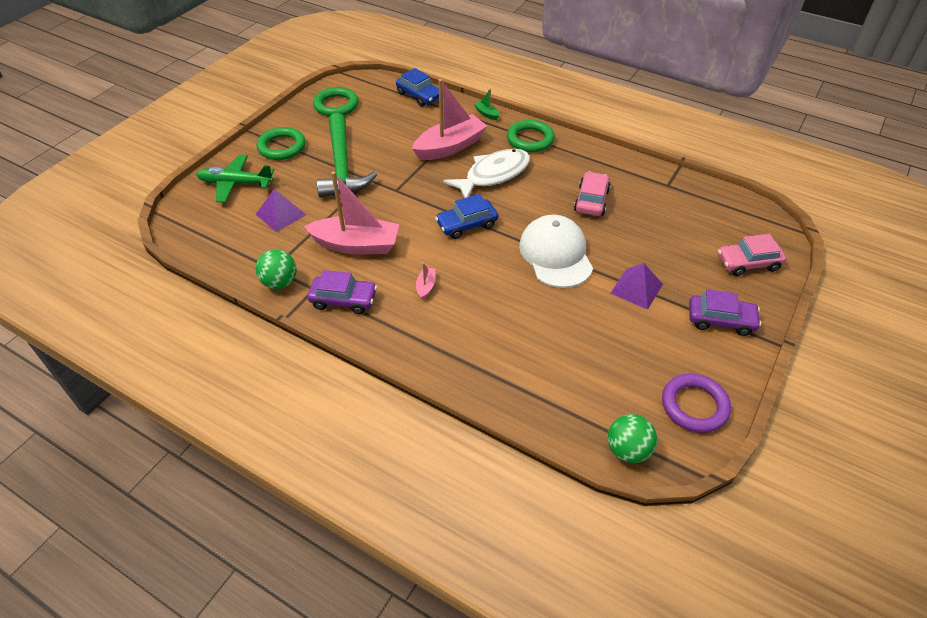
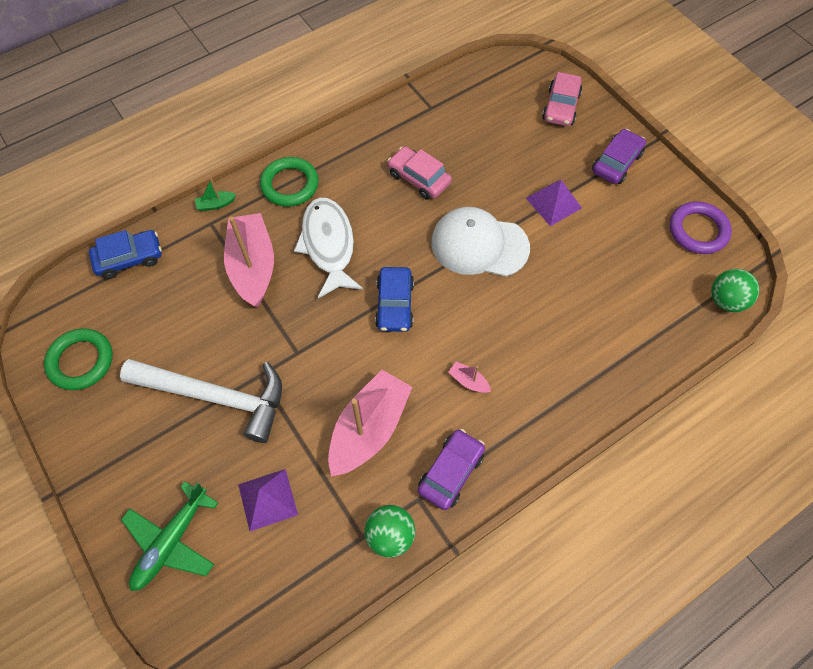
camera: 65 degrees left, 15 degrees up
(282, 147) = (128, 458): green ring -> none
(342, 166) = (215, 396): green hammer -> white hammer

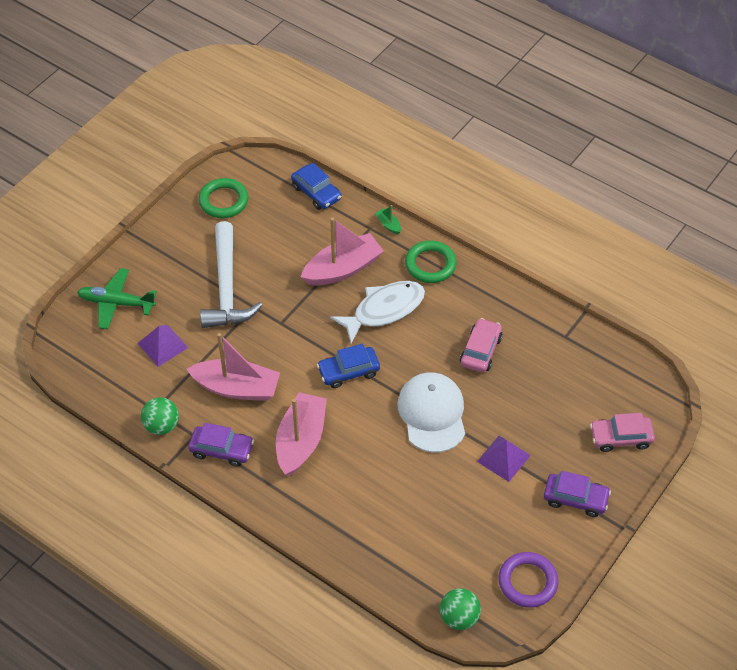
camera: 70 degrees right, 10 degrees down
(468, 381) = (301, 441): pink boat -> pink boat, size x2.46

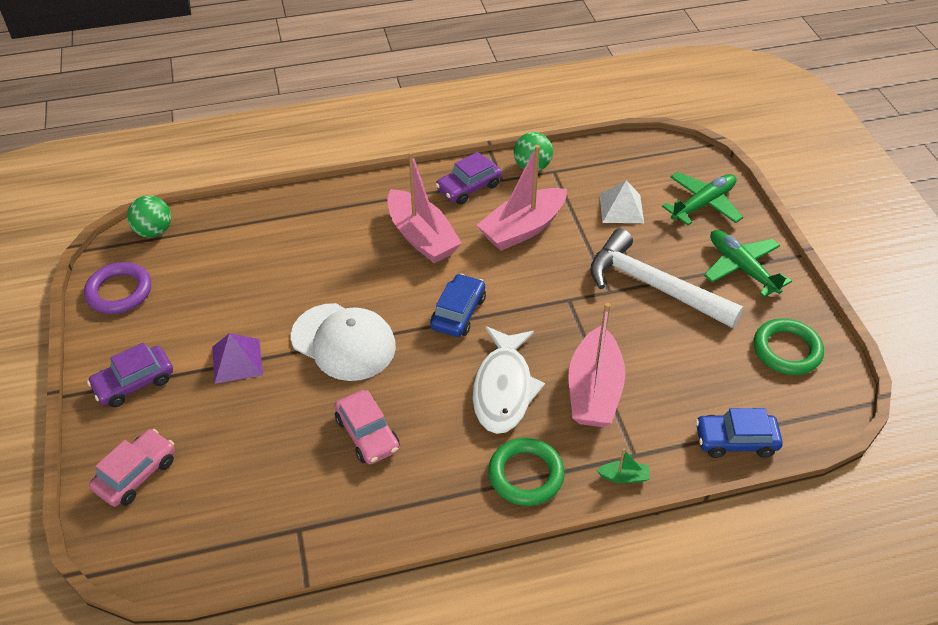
camera: 130 degrees right, 5 degrees down
(162, 345) = (621, 208): purple pyramid -> white pyramid
(167, 253) = (741, 268): none -> green plane

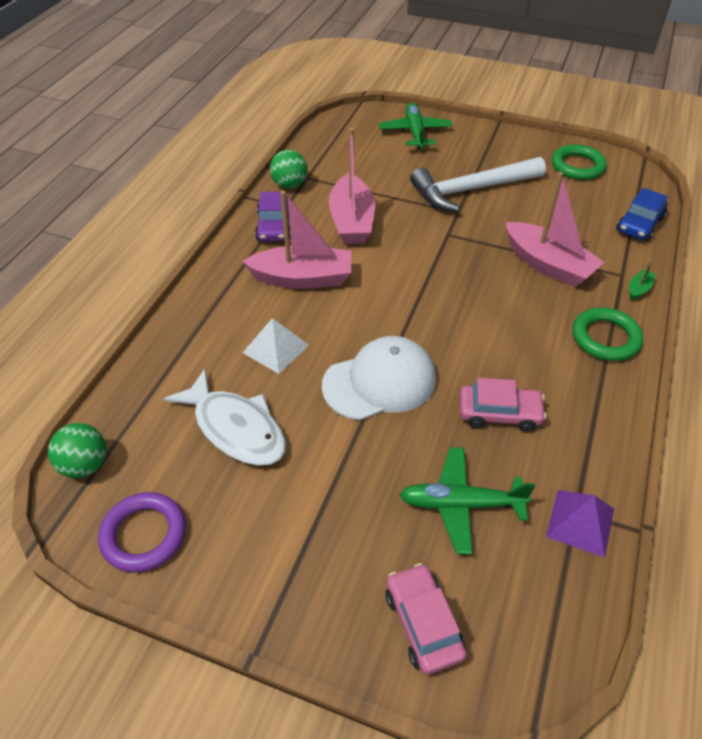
camera: 55 degrees left, 0 degrees up
(134, 383) = (293, 574): purple car -> none
(237, 360) = (336, 470): purple pyramid -> purple pyramid (580, 522)
(458, 312) = (409, 297): blue car -> none
(503, 389) = (511, 309): white fish -> white fish (236, 428)
(621, 208) = (381, 167): white pyramid -> white pyramid (275, 348)
(741, 268) = (489, 147): green plane -> green plane (460, 504)

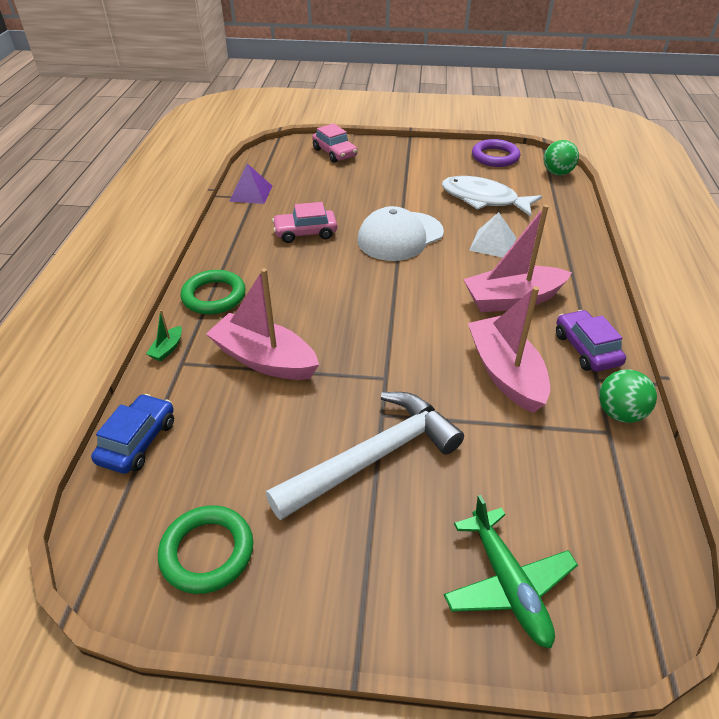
camera: 165 degrees right, 5 degrees down
(460, 504) = (324, 190): green plane -> none

